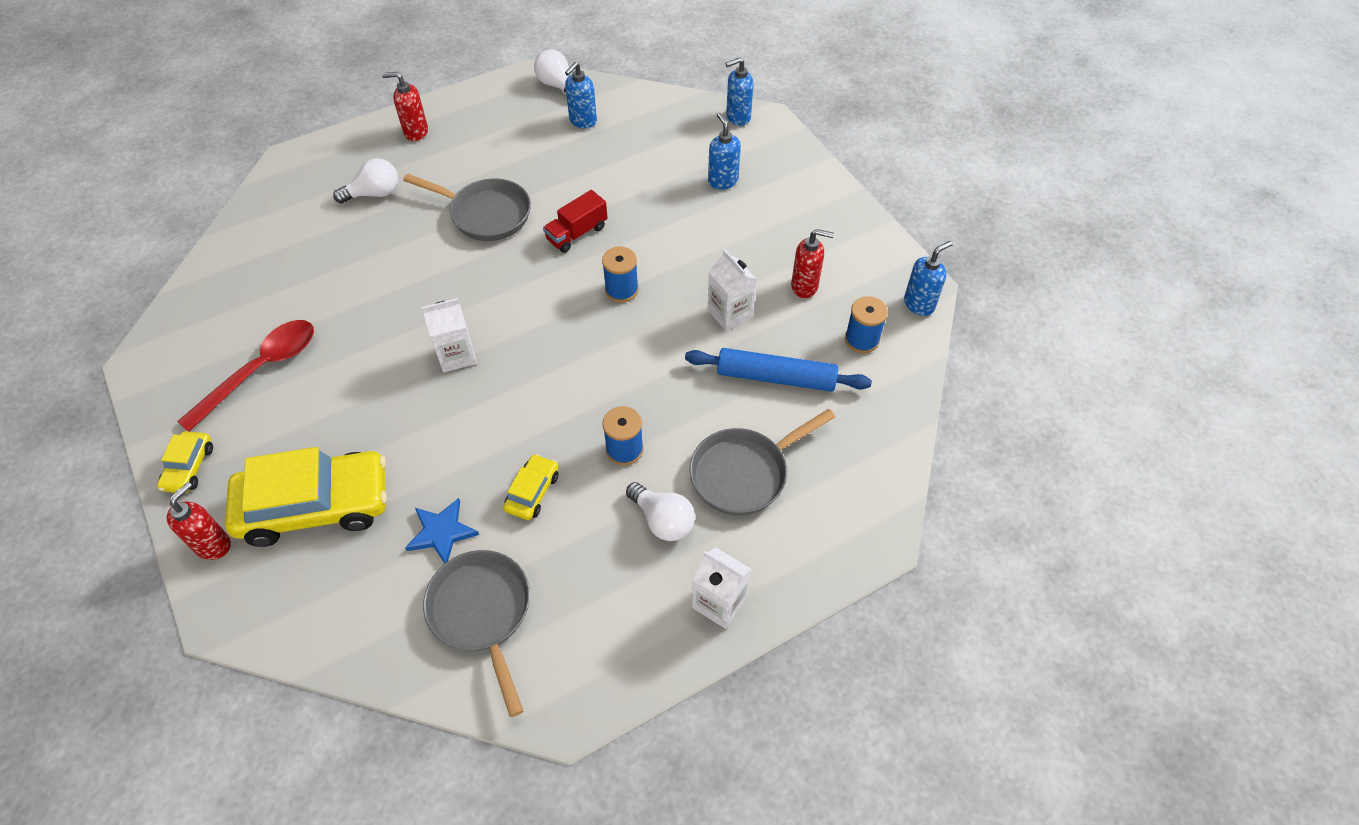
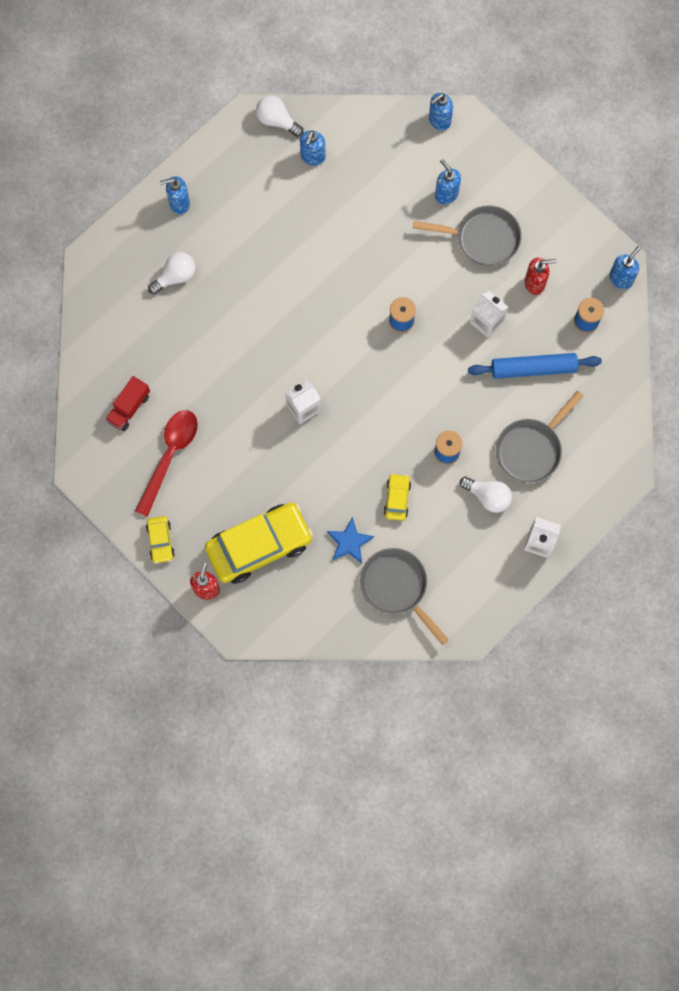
camera: 15 degrees left, 20 degrees up
(415, 132) = (179, 203): red soap dispenser -> blue soap dispenser
(485, 214) = (272, 275): grey pan -> grey pan (482, 238)
(577, 233) = (349, 276): red truck -> red truck (129, 408)

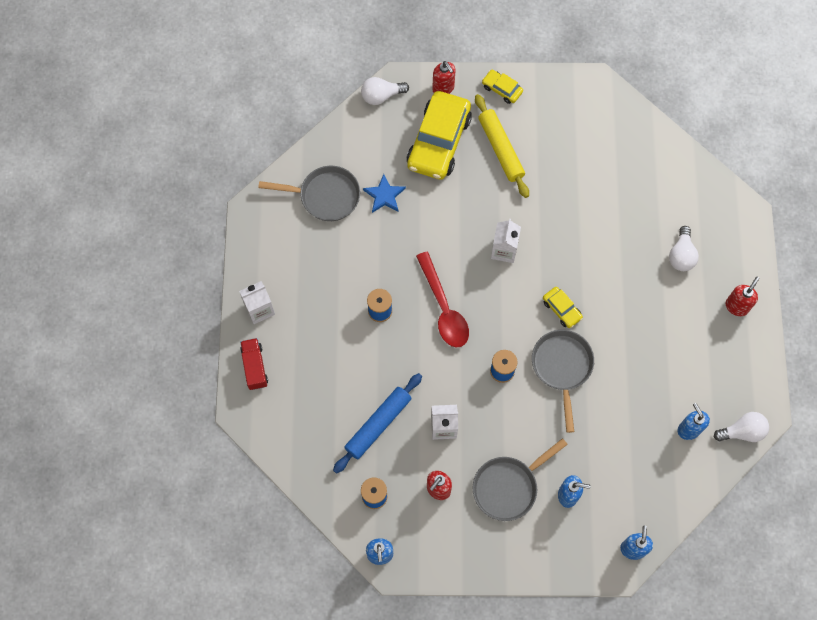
camera: 135 degrees right, 5 degrees down
(129, 408) = (612, 146): red truck -> red truck (254, 367)
(170, 455) = (554, 142): red spoon -> red spoon (444, 308)
(179, 203) = (736, 306): blue soap dispenser -> red soap dispenser
(217, 491) = (500, 149): none -> yellow rolling pin
(397, 499) = (382, 250): yellow car -> yellow car (562, 309)
(488, 496) = (323, 307): white light bulb -> white light bulb (381, 96)
(531, 449) = (325, 367): grey pan -> grey pan (562, 367)

